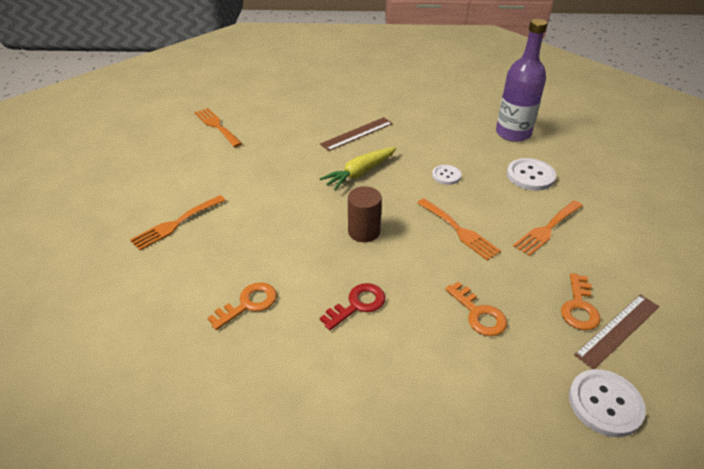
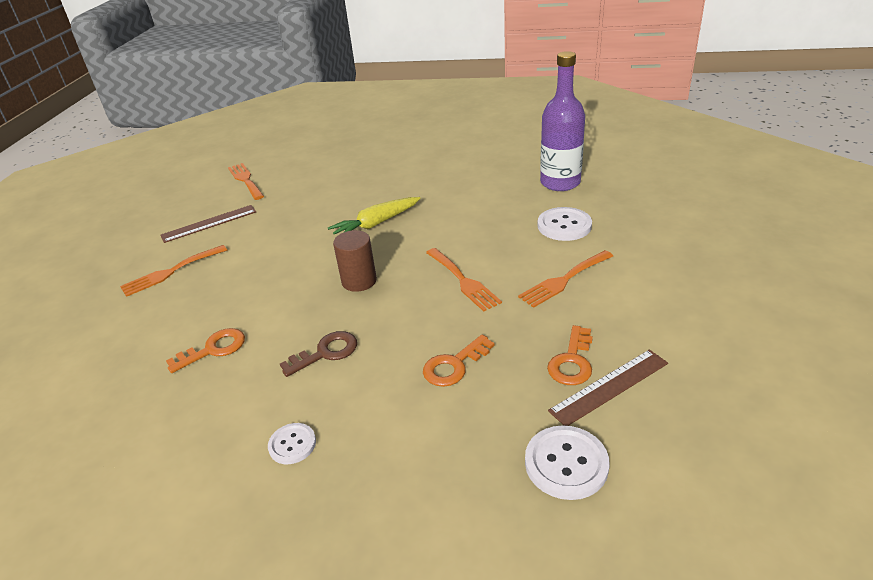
camera: 10 degrees right, 5 degrees down
(357, 134) = (387, 185): brown ruler -> brown ruler (209, 223)
(358, 305) = (326, 353): red key -> brown key
(446, 175) = (469, 226): white button -> white button (292, 444)
(478, 314) = (454, 365): orange key -> orange key turned 75 degrees clockwise

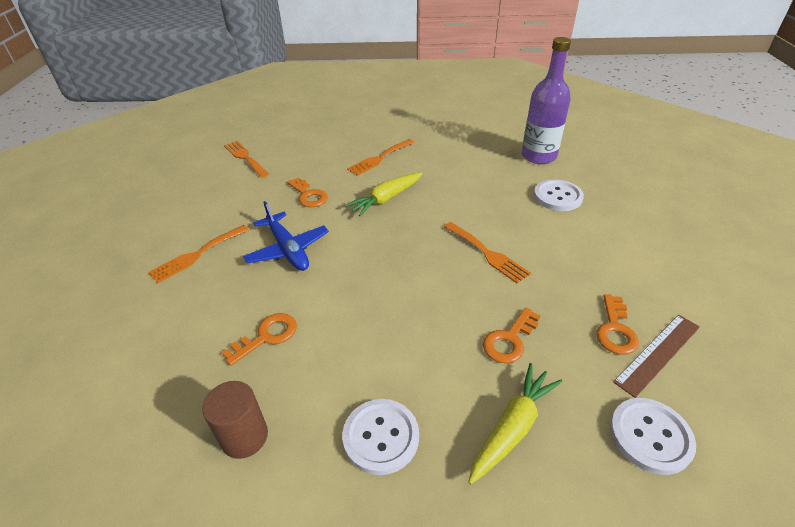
camera: 10 degrees left, 5 degrees up
(209, 223) = (222, 202): brown ruler -> none
(259, 270) = (287, 249): none -> blue plane
(292, 444) = (381, 437): white button -> white button, size x1.62
(297, 219) = (309, 195): none -> orange key
(326, 353) = (382, 334): brown key -> none
(359, 281) = (389, 257): brown cylinder -> brown cylinder (244, 436)
(425, 445) = (512, 427): none -> yellow carrot
(564, 280) = (577, 249): orange fork -> orange fork (379, 158)

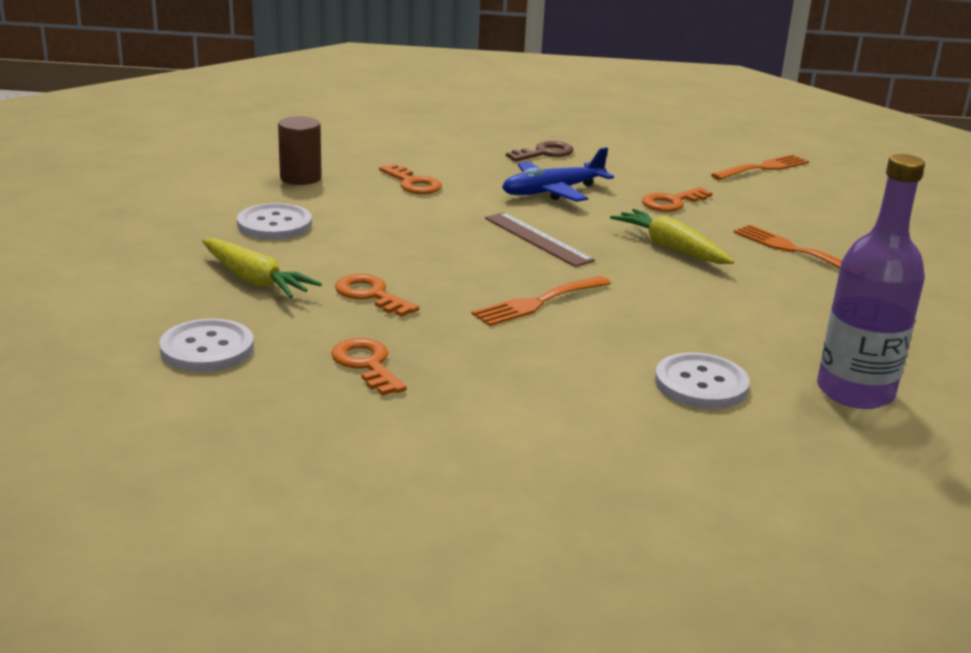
camera: 90 degrees right, 15 degrees down
(197, 255) = (545, 153): orange fork -> brown key
(615, 330) = (367, 364): orange key -> orange key turned 45 degrees clockwise
(658, 353) = (316, 385): brown ruler -> brown ruler (537, 239)

